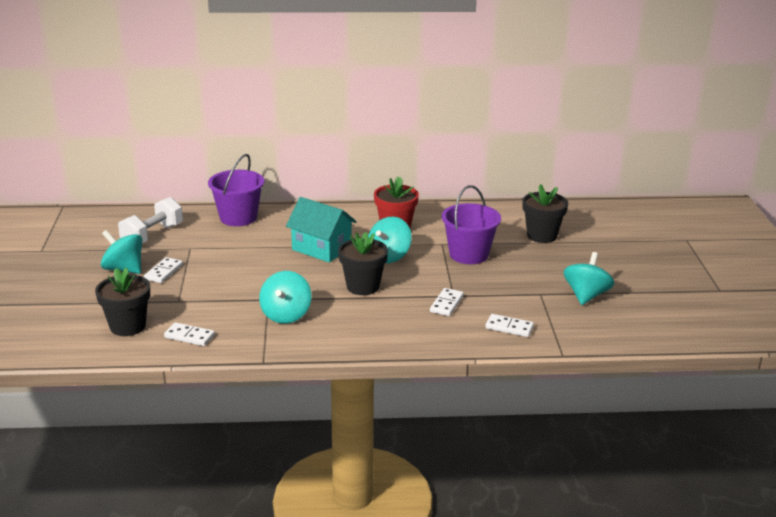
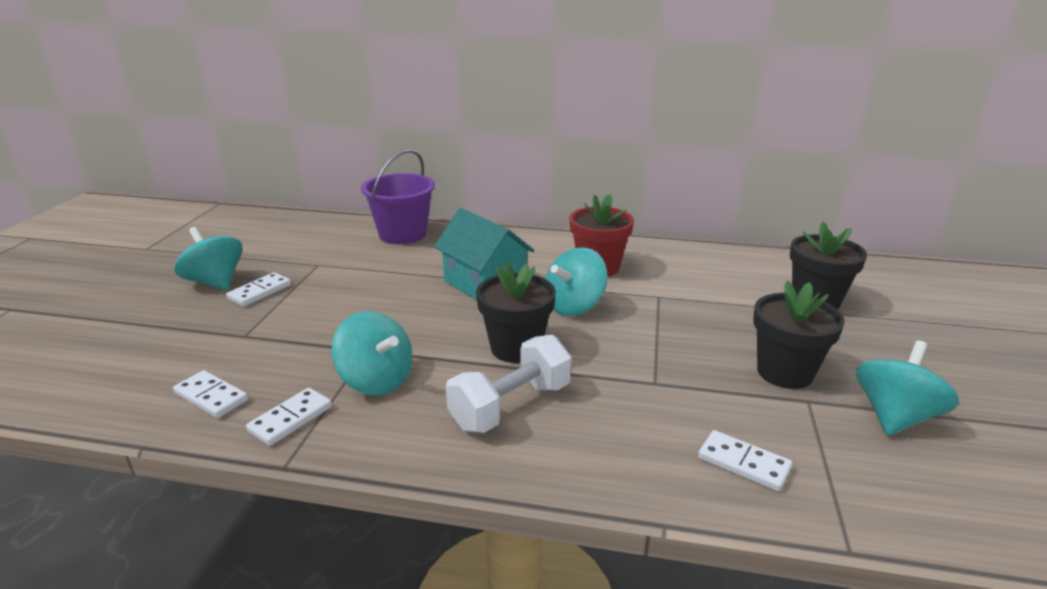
camera: 15 degrees right, 0 degrees up
(127, 326) = (143, 366): black flower pot -> black flower pot (784, 372)
(152, 236) = (285, 245): white dumbbell -> white dumbbell (511, 406)
(286, 315) = (376, 380): turquoise spinning top -> turquoise spinning top turned 75 degrees counterclockwise
(446, 304) = (639, 397): white domino -> white domino (291, 419)
(469, 254) = (695, 317): purple bucket -> none

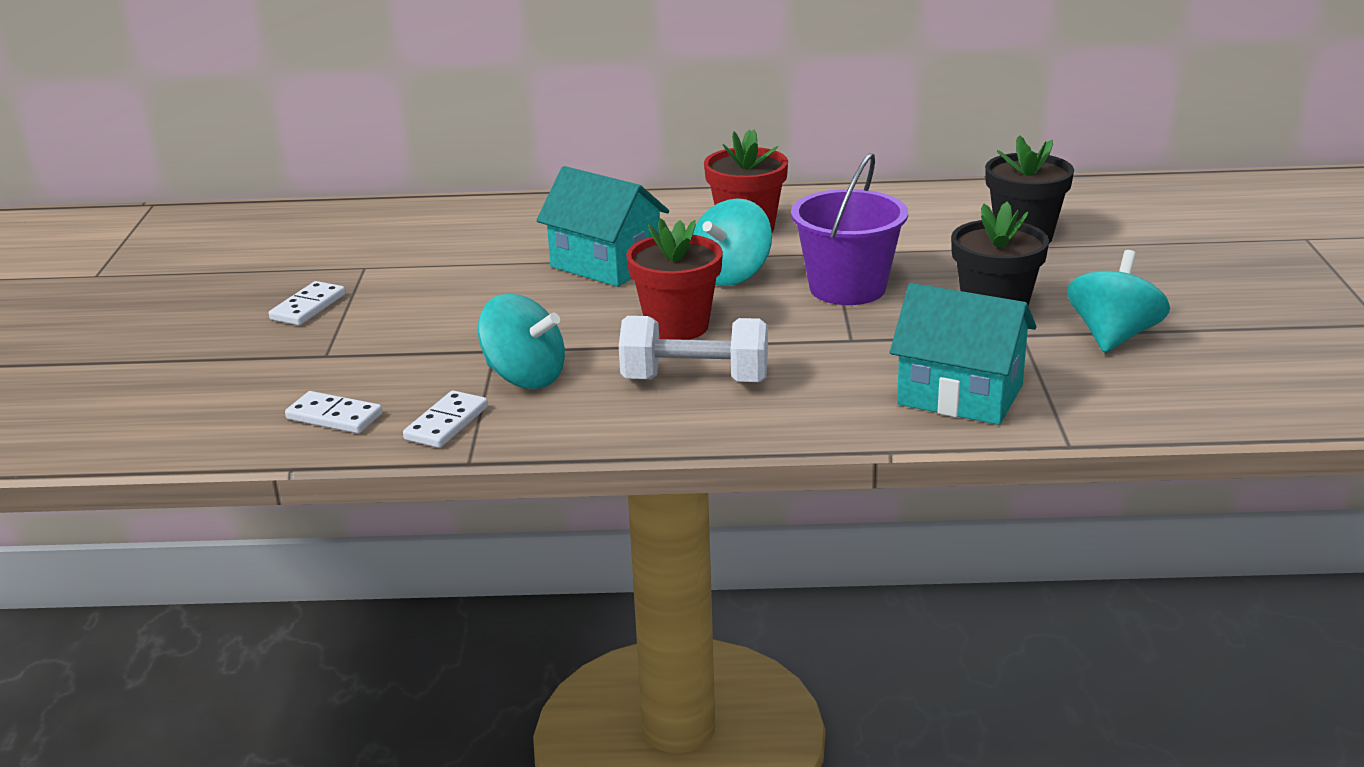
camera: 10 degrees left, 0 degrees up
(215, 282) = (236, 303): turquoise spinning top -> none
(402, 234) = (460, 217): purple bucket -> purple bucket (847, 288)
(511, 406) = (695, 380): white dumbbell -> white dumbbell turned 60 degrees clockwise
(516, 348) = (677, 326): black flower pot -> red flower pot
(743, 463) = (960, 395): white domino -> turquoise house

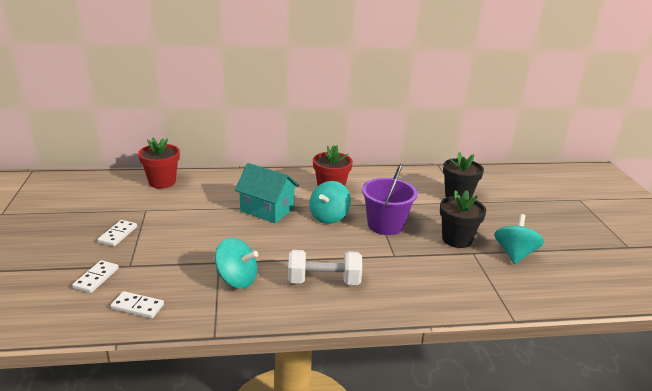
camera: 10 degrees left, 0 degrees up
(447, 423) = (199, 310): white domino -> white domino (96, 278)
(677, 326) = (308, 247): red flower pot -> red flower pot (162, 182)
(960, 395) = (454, 289): turquoise house -> none

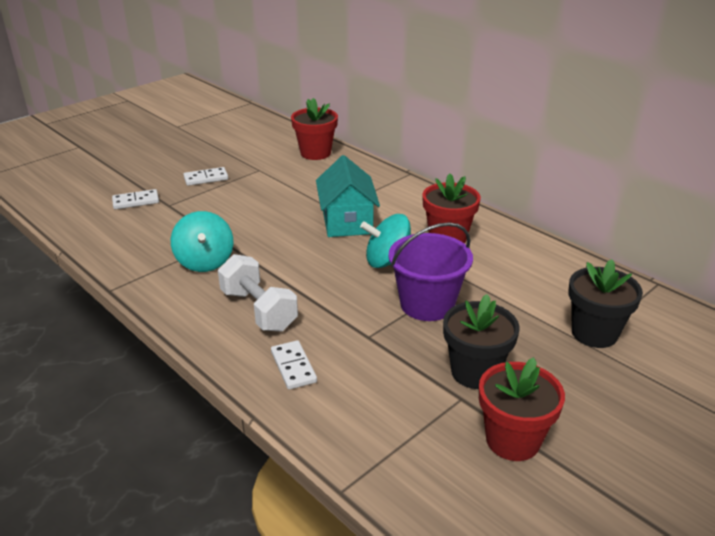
camera: 55 degrees right, 5 degrees up
(138, 306) = (116, 236): white domino -> white domino (293, 367)
(514, 254) = (512, 440): turquoise spinning top -> red flower pot

